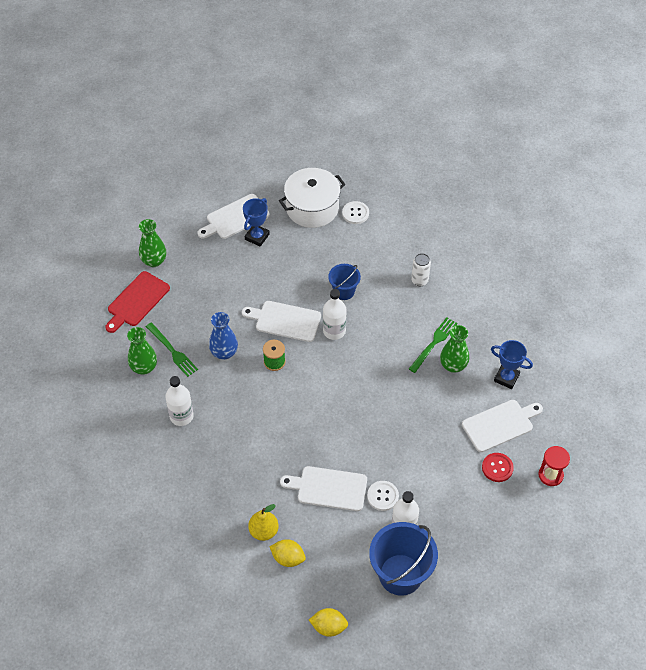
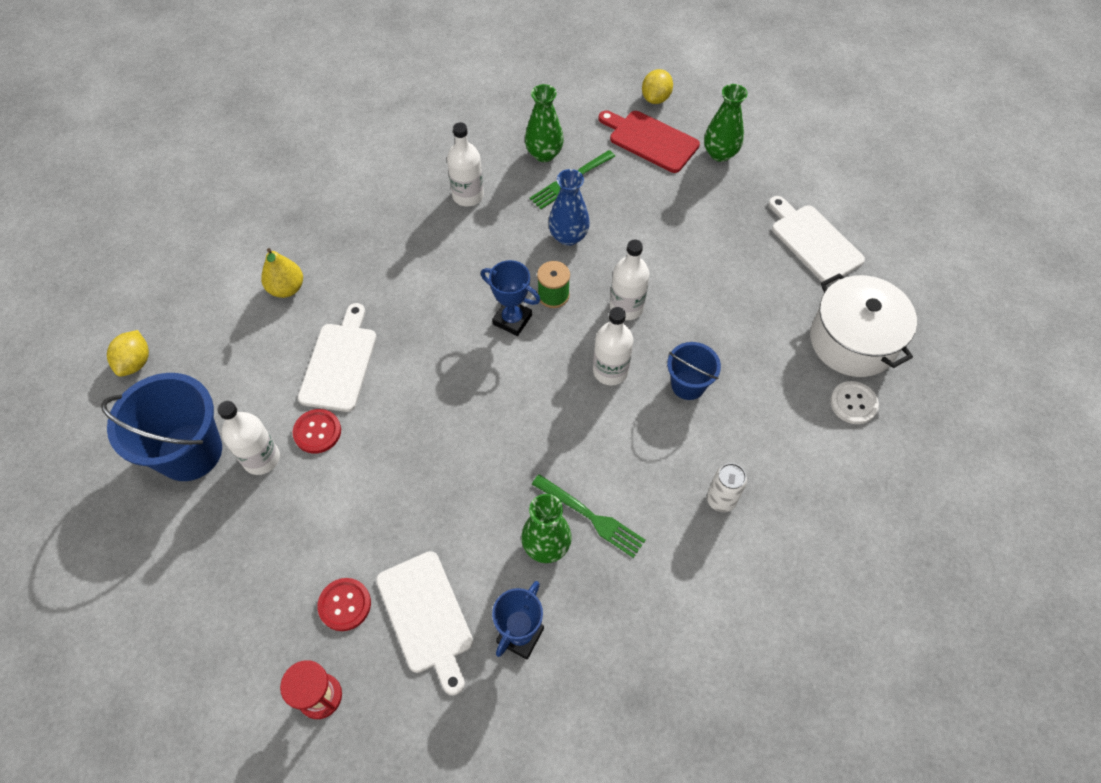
camera: 90 degrees right, 5 degrees up
(257, 237) = (781, 269): blue trophy -> blue trophy (512, 319)
(285, 321) = (626, 307): white cutting board -> white bottle
(288, 558) = (243, 316): yellow lemon -> yellow lemon (655, 98)
(382, 496) = (317, 432): white button -> red button

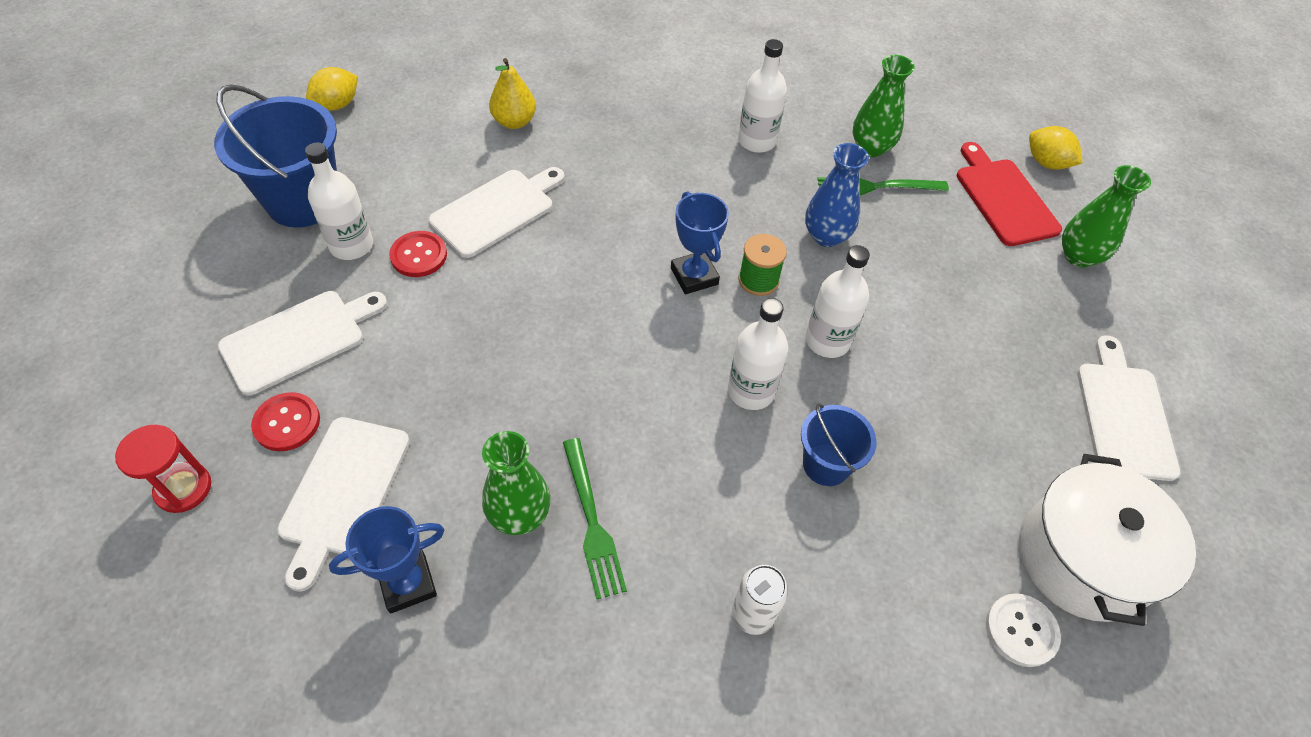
camera: 35 degrees right, 5 degrees down
(294, 547) = (299, 339): none -> white cutting board
(655, 98) = (1046, 163): yellow lemon -> yellow lemon turned 75 degrees clockwise

